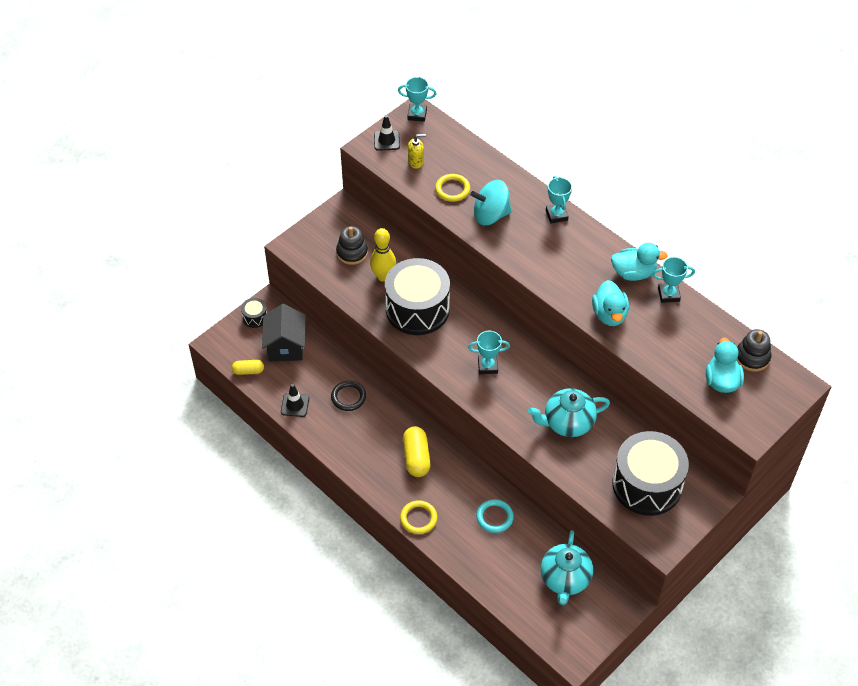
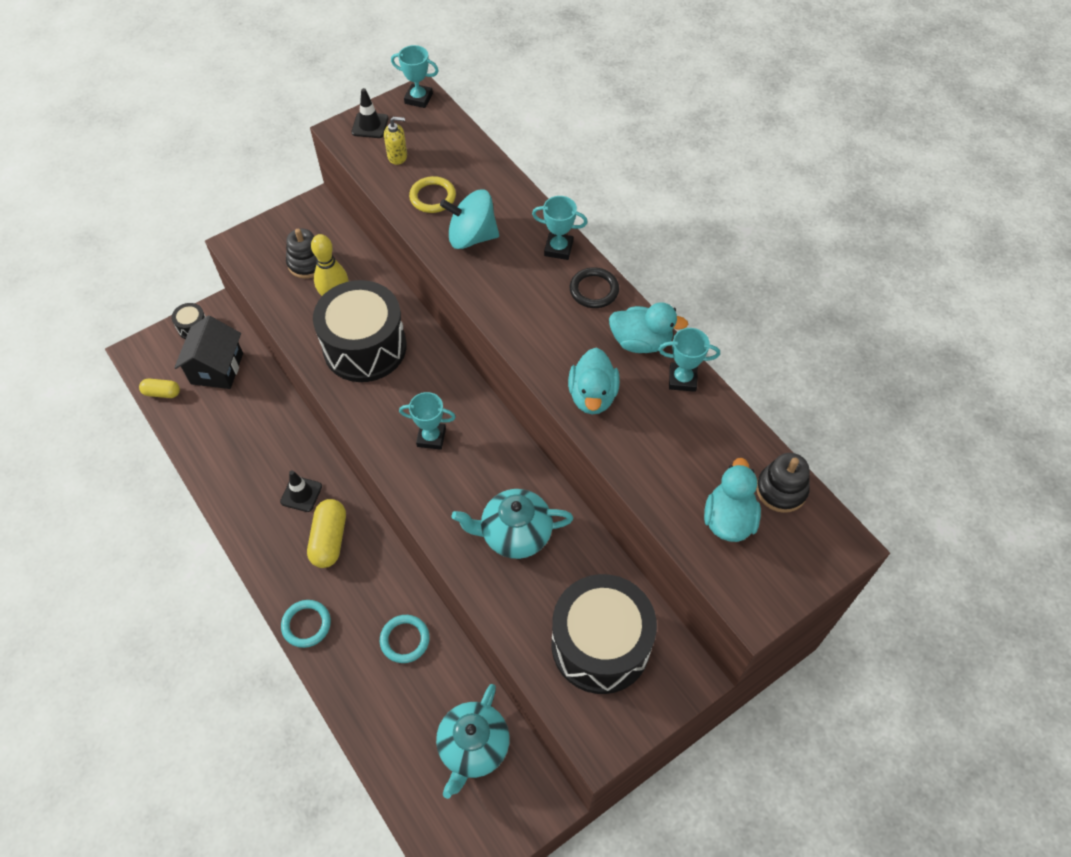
camera: 10 degrees right, 5 degrees up
(295, 405) = (202, 445): black traffic cone -> black traffic cone (301, 494)
(348, 397) = (271, 445): black ring -> black ring (594, 290)
(418, 518) = (306, 624): yellow ring -> turquoise ring
(556, 215) = (558, 248): turquoise trophy -> turquoise trophy turned 75 degrees counterclockwise

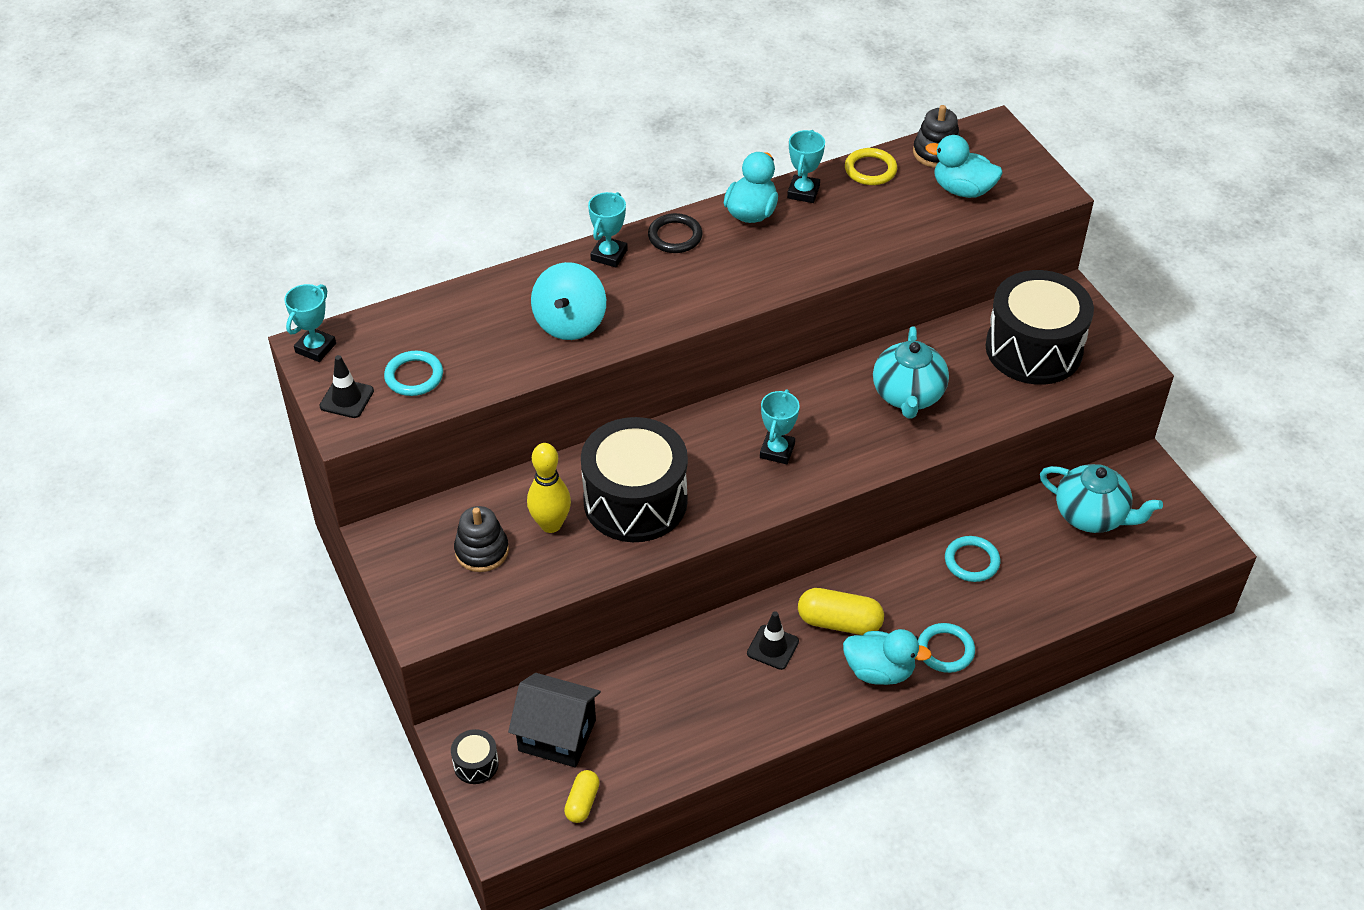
camera: 80 degrees left, 10 degrees down
(397, 156) = (414, 376): yellow soap dispenser -> turquoise ring
(432, 197) = (495, 350): yellow ring -> yellow ring (870, 170)
(592, 396) = (811, 256): turquoise duck -> turquoise duck (879, 671)

